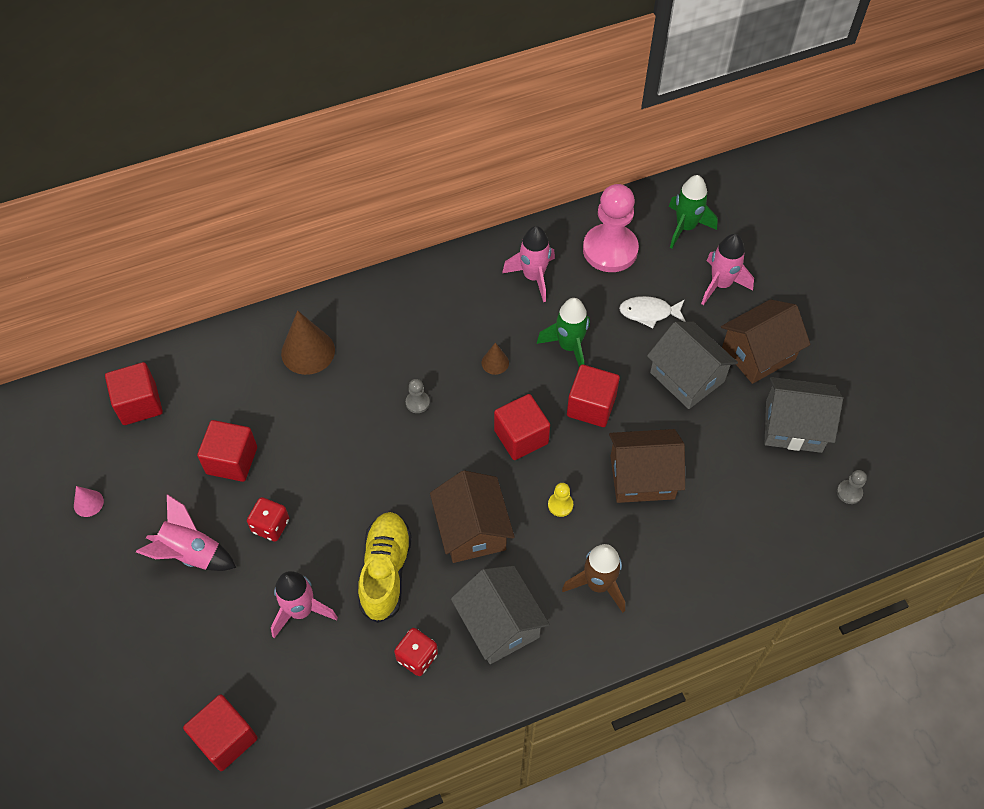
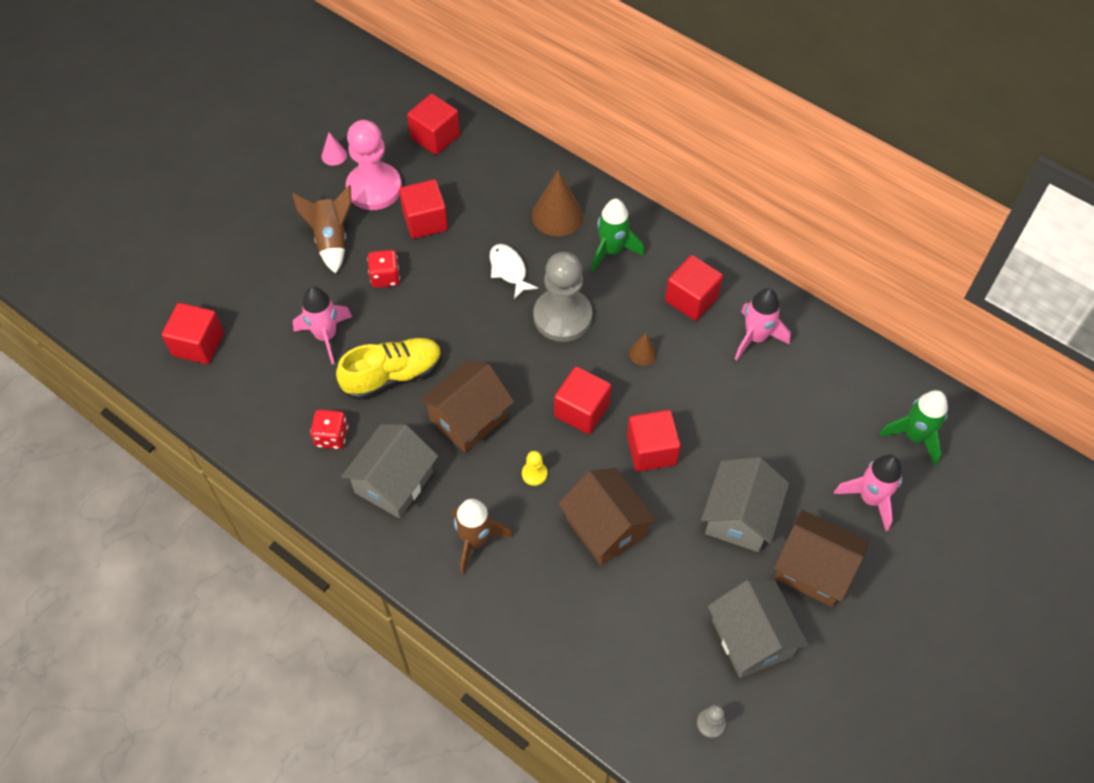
camera: 60 degrees right, 0 degrees up
(191, 553) = (331, 240): pink rocket -> brown rocket
(417, 402) = (562, 317): grey pawn -> grey pawn, size x2.48
(466, 300) = (691, 299): none -> red cube
(569, 346) = (702, 402): green rocket -> green rocket (612, 251)
(610, 250) = (835, 384): pink pawn -> pink pawn (374, 188)
(649, 313) = (788, 451): white fish -> white fish (509, 270)

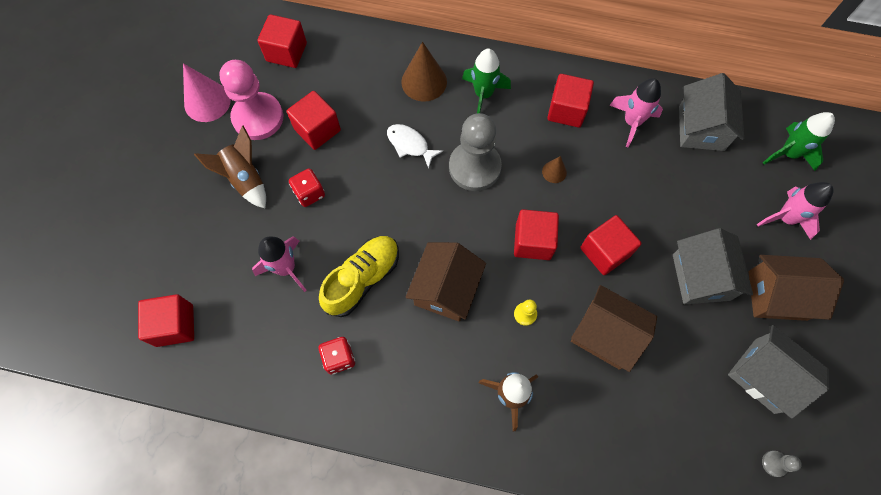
camera: 25 degrees left, 10 degrees up
(334, 155) = (207, 102): pink cone -> pink cone, size x1.95
(394, 482) = (414, 375): grey house -> grey house (701, 128)

